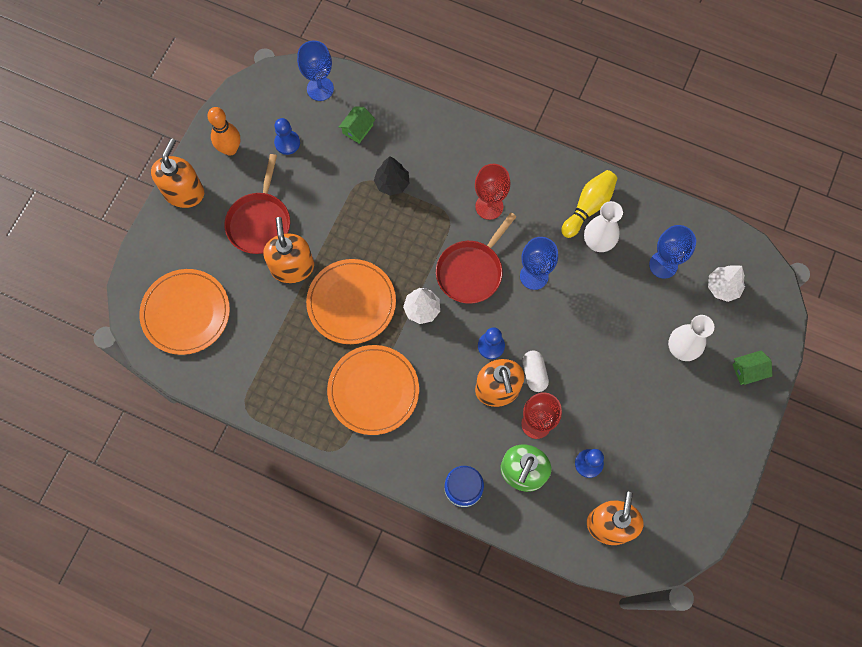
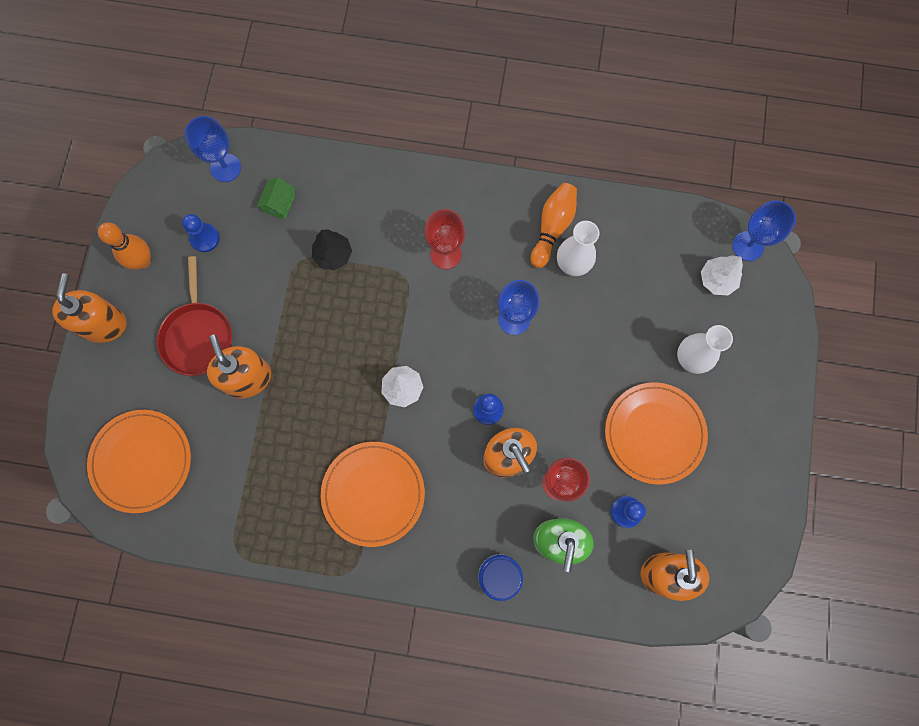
camera: 15 degrees left, 5 degrees up
(351, 302) = (323, 401): orange plate -> orange plate (654, 433)
(471, 271) = (445, 332): red pan -> none
(534, 373) = (542, 428): white capsule -> none
(588, 207) = (552, 228): yellow bowling pin -> orange bowling pin
(663, 265) = (648, 271): blue goblet -> blue goblet (748, 246)
(748, 370) = (767, 364): green house -> none

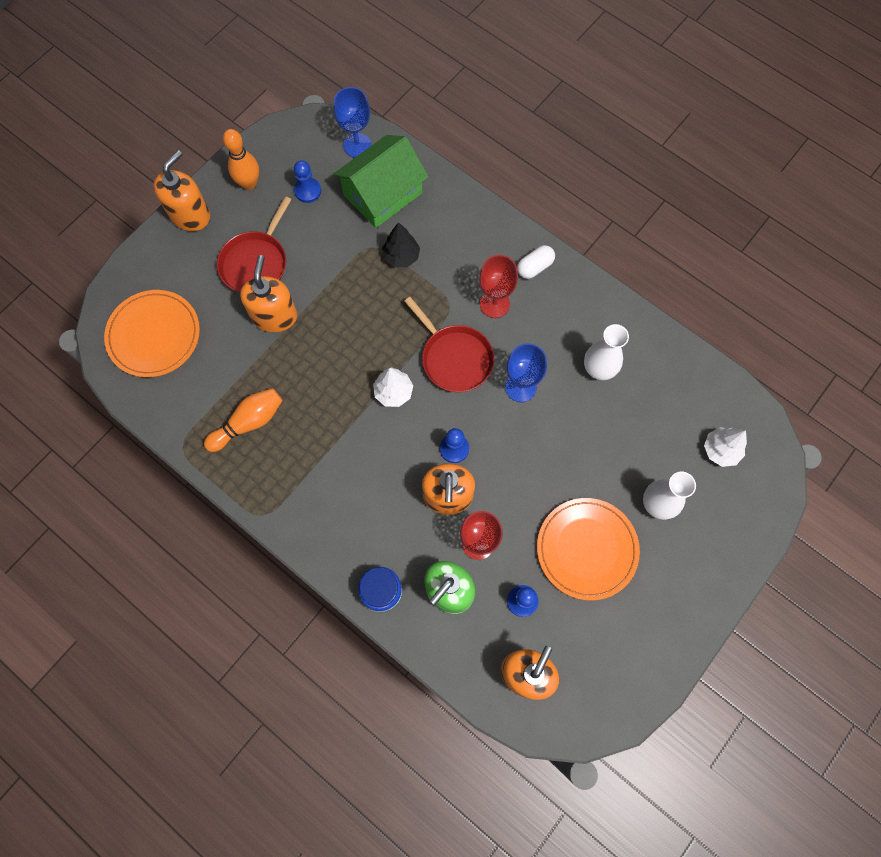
camera: 30 degrees right, 5 degrees down
(279, 203) = (383, 194): green house -> green house, size x2.34
(373, 493) = (318, 463): orange plate -> none
(439, 325) = (454, 358): none -> red pan
(462, 199) = (534, 267): none -> white capsule
(552, 228) = (599, 330): orange bowling pin -> orange bowling pin (249, 423)
(748, 246) = (766, 436): blue goblet -> none

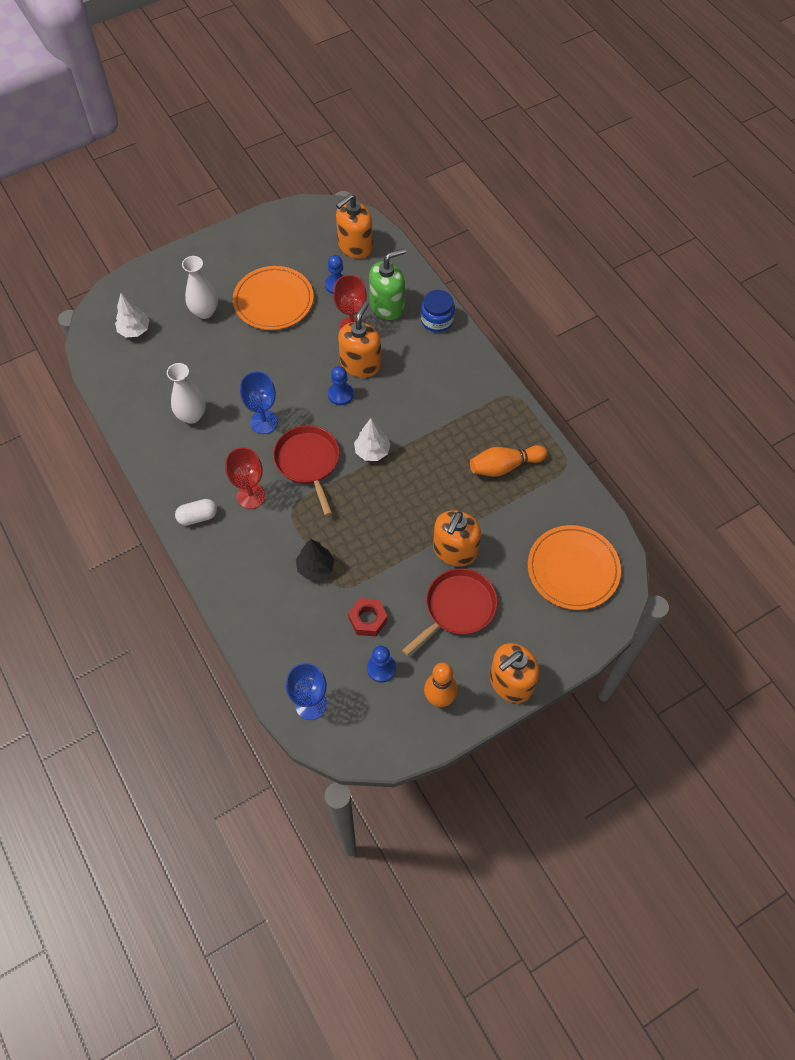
camera: 160 degrees left, 10 degrees down
(334, 226) = (368, 619): none -> red nut
(383, 194) = (306, 638): green house -> none

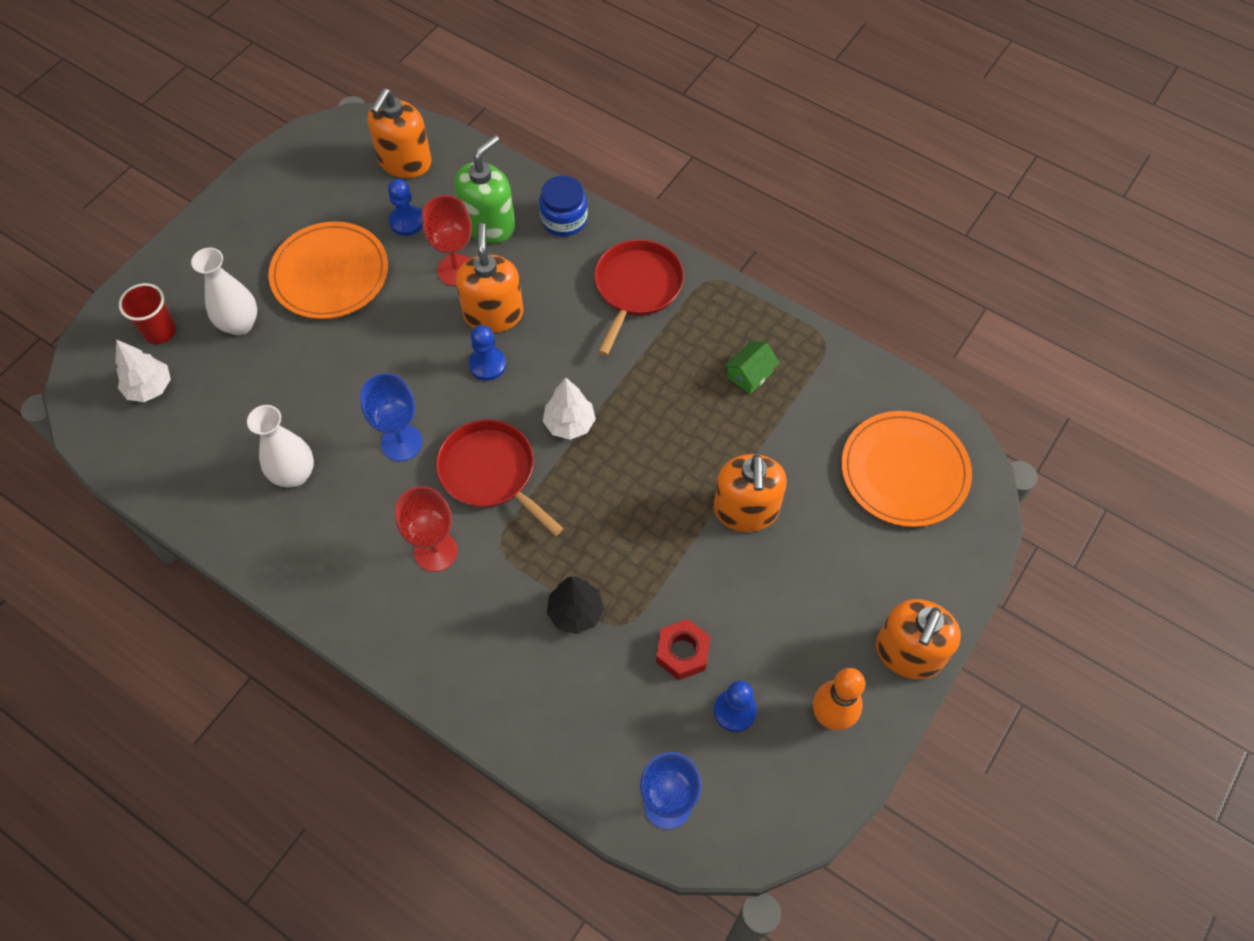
camera: 25 degrees left, 0 degrees up
(156, 298) = (160, 331): none -> red cup
(197, 517) = (375, 612): white capsule -> none
(457, 607) = (789, 584): red pan -> red pan (636, 288)
(504, 466) = (750, 374): orange bowling pin -> green house

